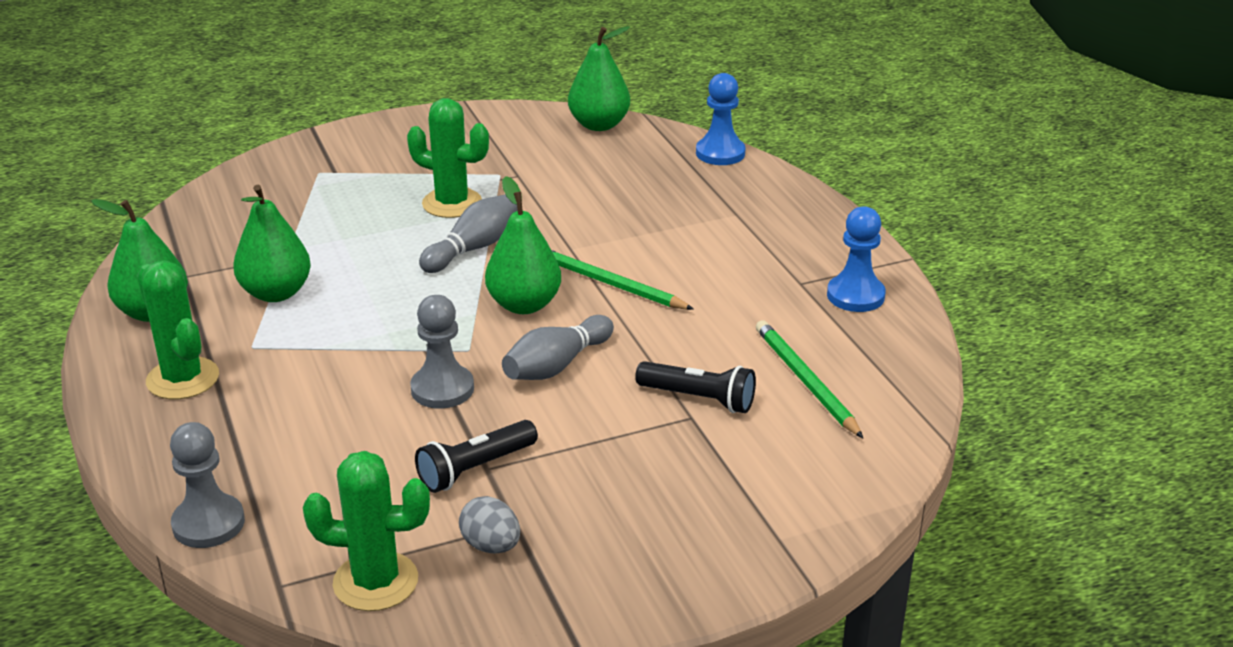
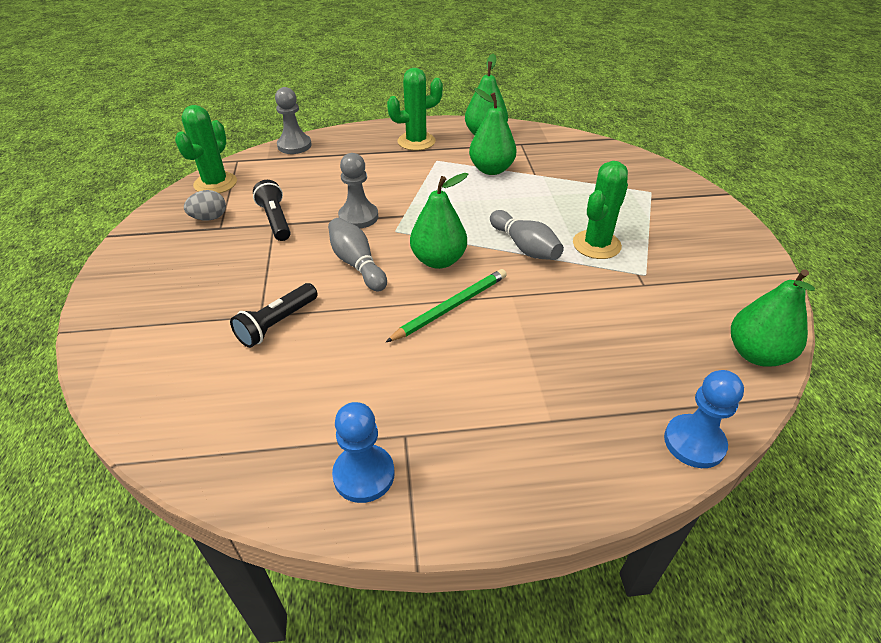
camera: 105 degrees right, 10 degrees up
(805, 381) = (258, 391): green pencil -> none

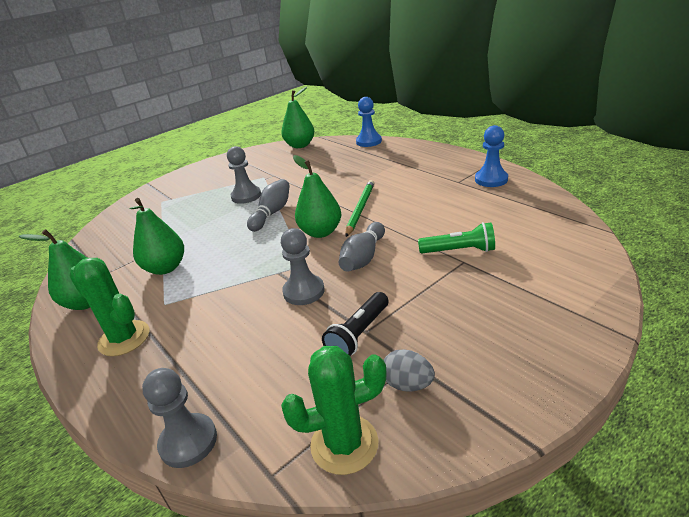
camera: 120 degrees left, 10 degrees down
(277, 324) = (459, 251): black flashlight -> green flashlight
(451, 307) = (360, 209): green pencil -> green pencil turned 90 degrees clockwise
(596, 245) = (246, 196): green cactus -> grey pawn

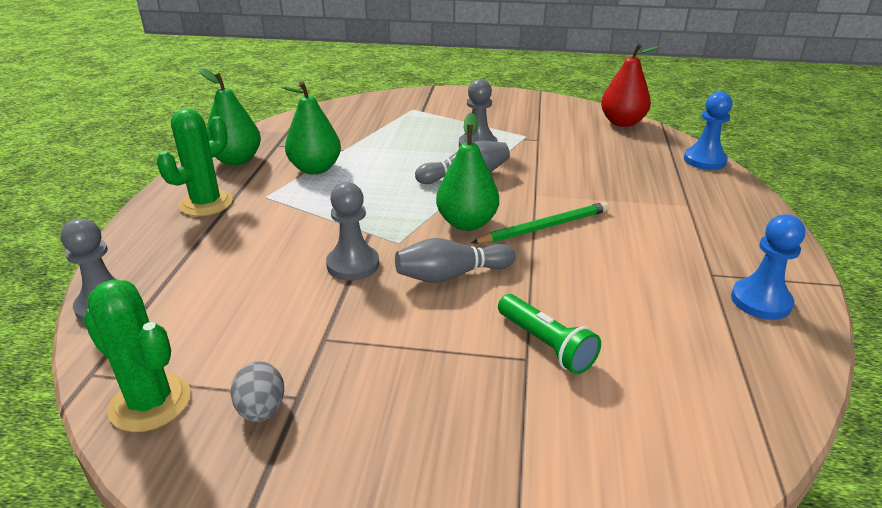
camera: 45 degrees right, 0 degrees up
(124, 338) = (206, 203): green cactus -> green cactus turned 45 degrees clockwise
(300, 145) = (622, 123): green pear -> red pear
(359, 334) = (315, 336): black flashlight -> none

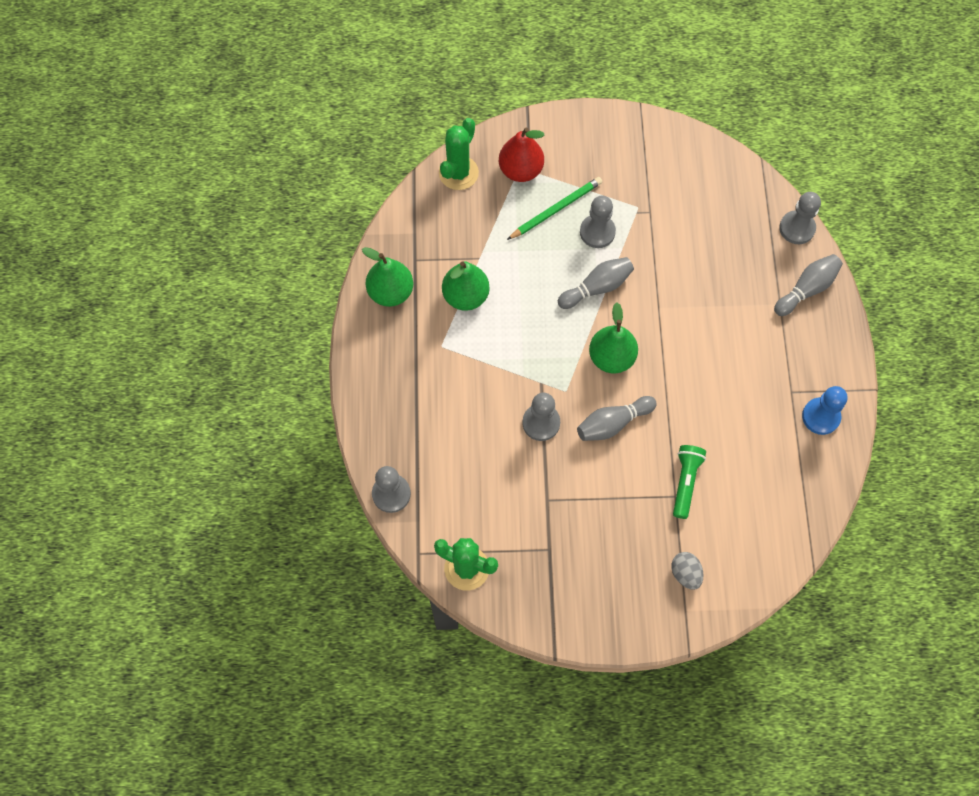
camera: 10 degrees left, 35 degrees up
(206, 203) = (397, 364): green cactus -> green cactus (458, 173)
(261, 410) = (532, 562): grey egg -> grey egg (685, 573)
(544, 227) = (670, 353): green pencil -> green pencil (556, 209)
(546, 344) = (685, 482): green flashlight -> green flashlight turned 120 degrees counterclockwise
(622, 123) = (725, 166): red pear -> red pear (520, 170)
(704, 160) = (797, 228): blue pawn -> grey pawn
(722, 198) = (806, 289): none -> grey bowling pin

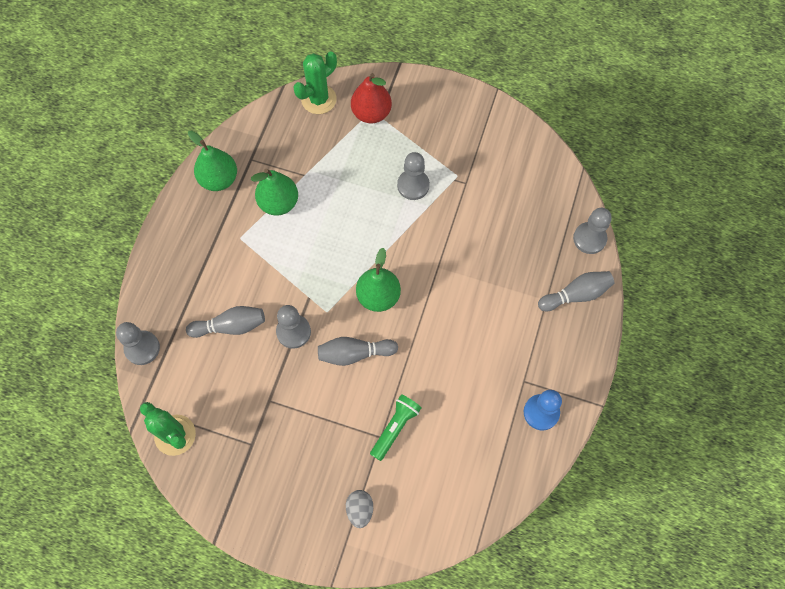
camera: 20 degrees right, 0 degrees up
(556, 209) = (386, 155): green pencil -> none
(597, 287) = (392, 232): grey bowling pin -> grey bowling pin (230, 326)

